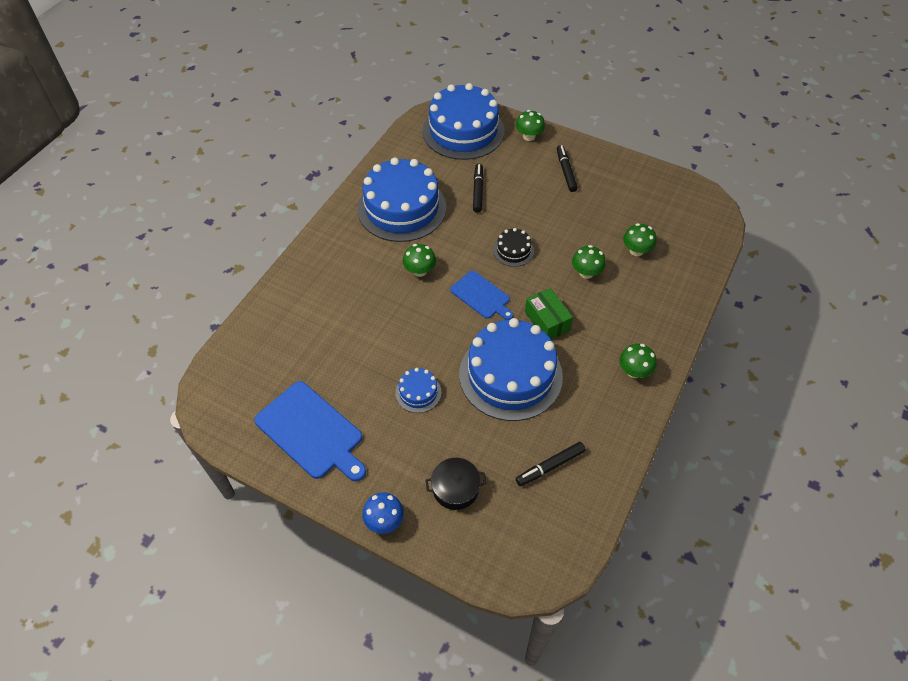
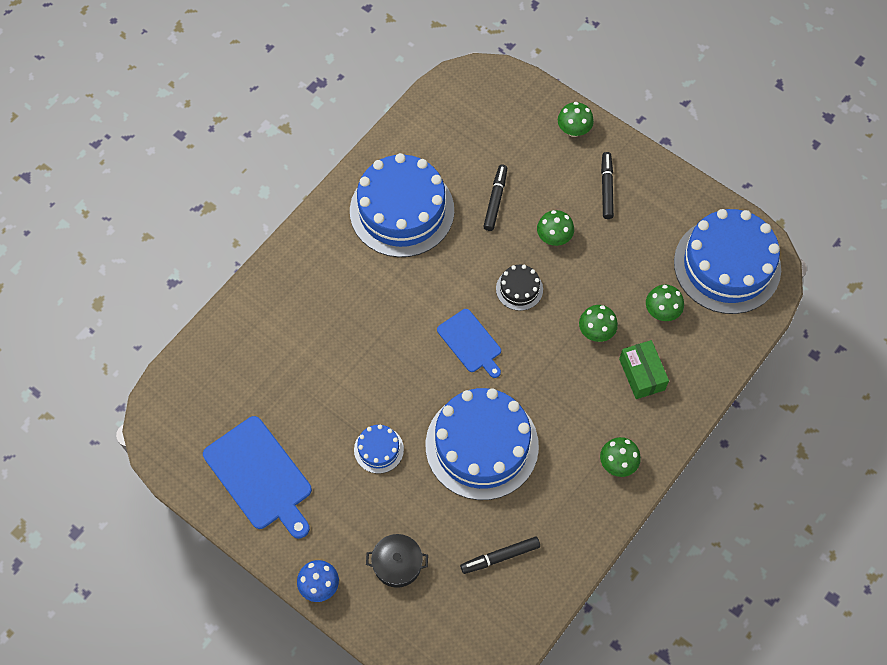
camera: 10 degrees right, 10 degrees up
(419, 271) = (407, 299): green mushroom -> green mushroom (554, 237)
(463, 131) = (495, 109): blue cake -> blue cake (727, 265)
(547, 321) = (536, 386): green box -> green box (641, 374)

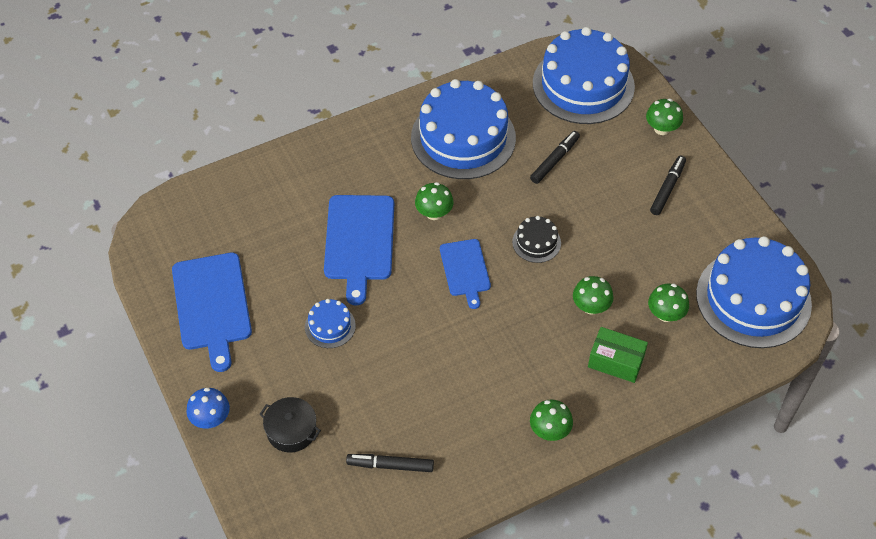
camera: 25 degrees right, 10 degrees down
(361, 355) = (359, 241): none -> blue cutting board
(482, 445) = (427, 361): blue cake -> blue cake (583, 85)
(554, 237) = (593, 211): green mushroom -> green mushroom (434, 213)
(641, 374) = (616, 361): green box -> green box turned 75 degrees counterclockwise

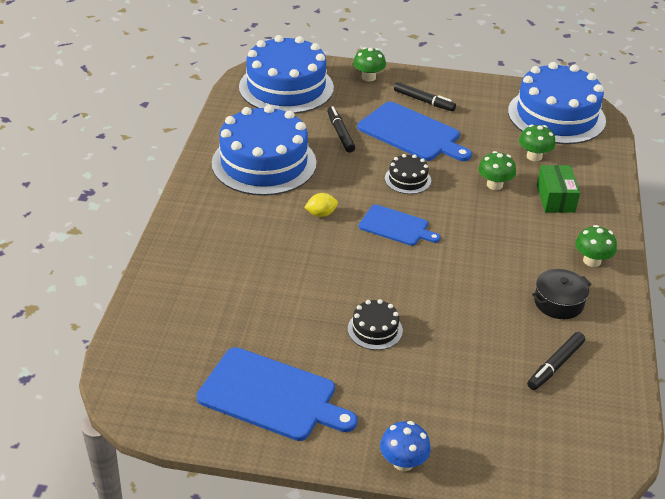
camera: 55 degrees left, 15 degrees down
(291, 430) = (466, 410): black pot -> black pot (558, 302)
(330, 326) = (375, 329): blue cake -> black cake
(359, 241) = (303, 268): blue cutting board -> blue cutting board (412, 133)
(434, 213) = (321, 214): green mushroom -> yellow lemon
(616, 361) = (555, 198): green box -> green box turned 60 degrees counterclockwise
(667, 188) = (424, 101): black marker -> black marker turned 150 degrees clockwise

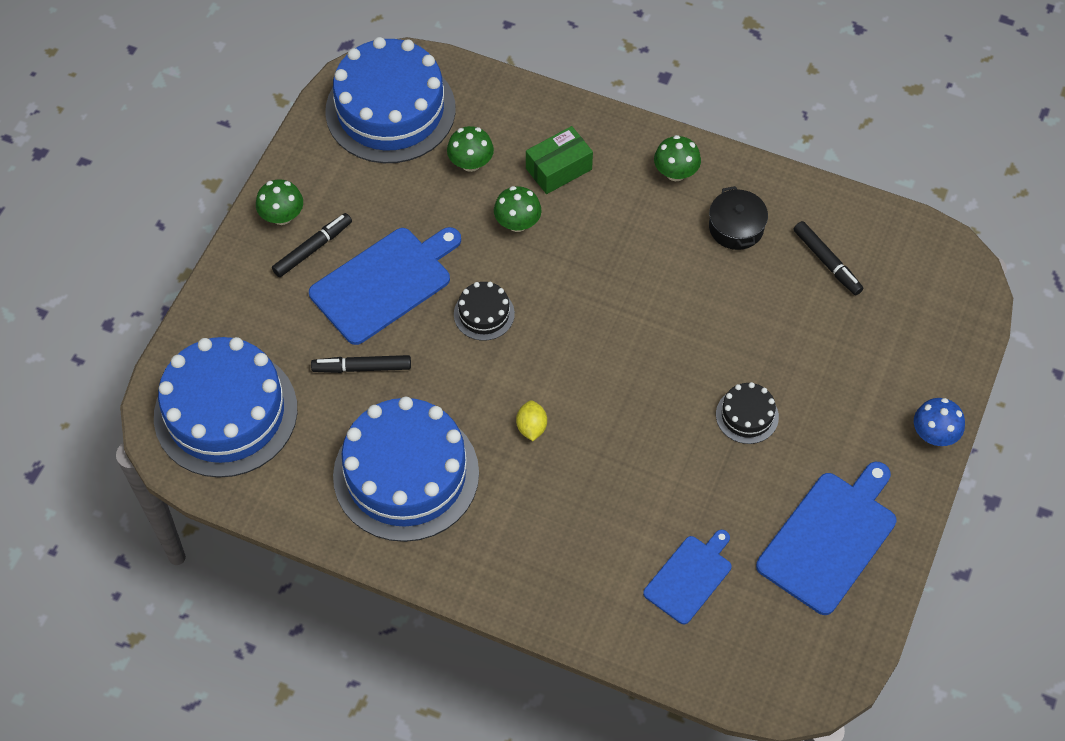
camera: 75 degrees left, 20 degrees up
(368, 77) = (231, 301): green mushroom -> green mushroom (282, 216)
(396, 226) = (574, 350): blue cutting board -> blue cutting board (690, 577)
(555, 198) = (558, 169): green box -> green box turned 45 degrees counterclockwise

